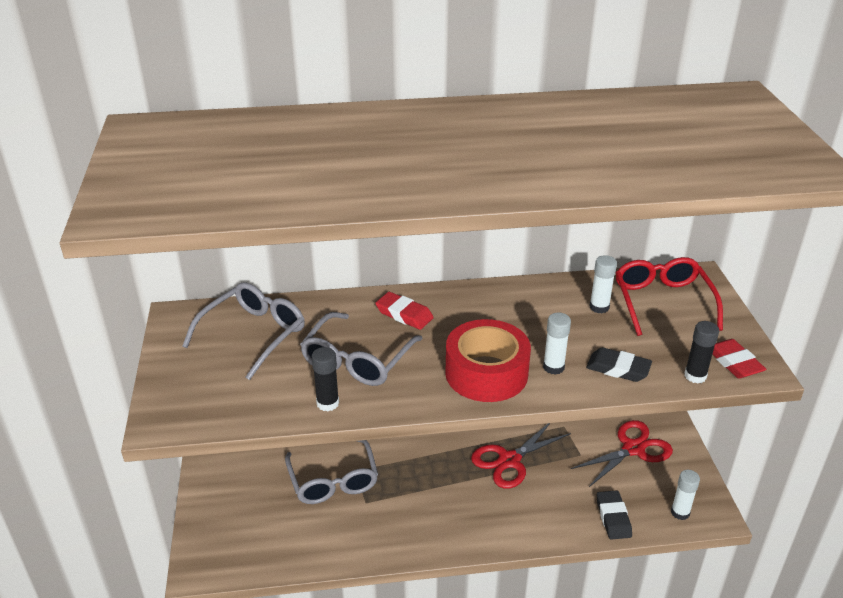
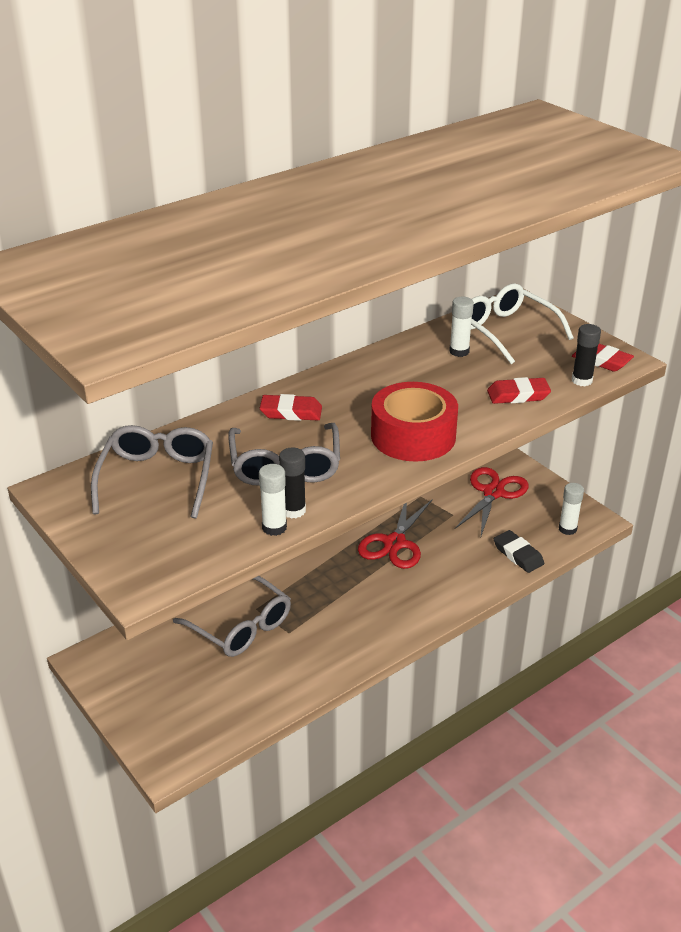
camera: 30 degrees left, 0 degrees up
(553, 367) = (465, 412): white glue stick -> white glue stick (274, 527)
(618, 368) = (518, 395): black eraser -> red eraser
(662, 302) = (506, 331): red glasses -> white glasses

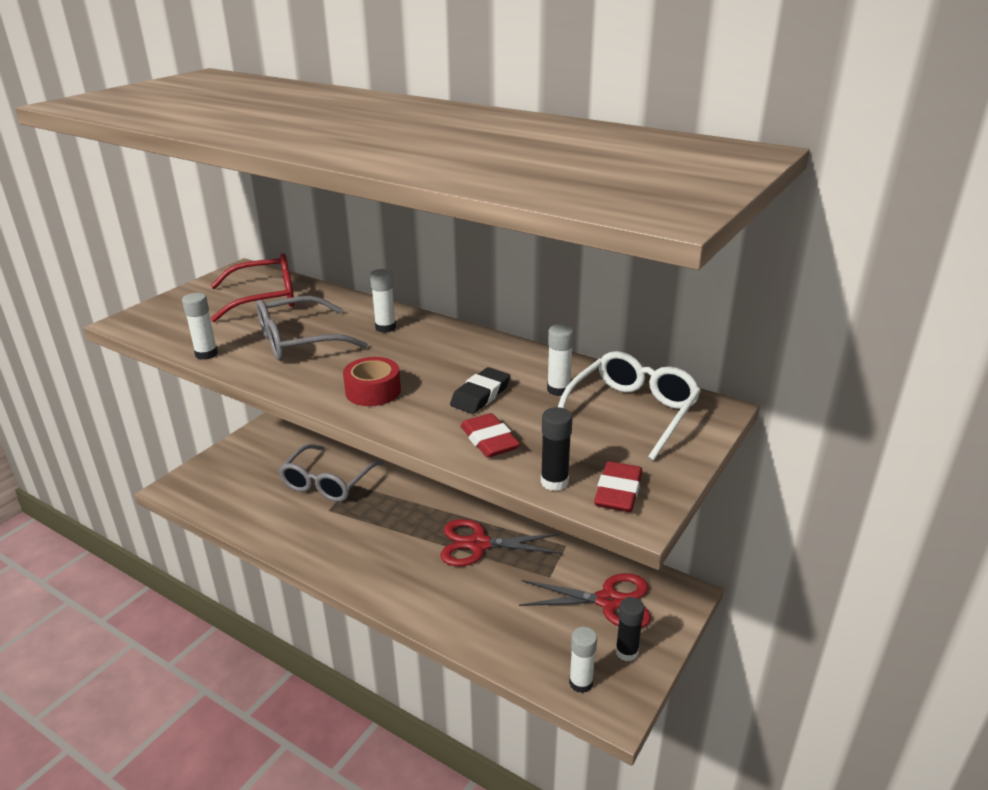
camera: 70 degrees right, 5 degrees down
(157, 478) = (265, 298): grey glasses -> red glasses
(291, 412) = (385, 327): red eraser -> white glue stick
(293, 510) = (232, 357): black glue stick -> black glue stick (626, 652)
(413, 436) = (373, 391): red tape -> red tape, size x0.61
(518, 554) = (508, 644): black eraser -> black eraser (480, 395)

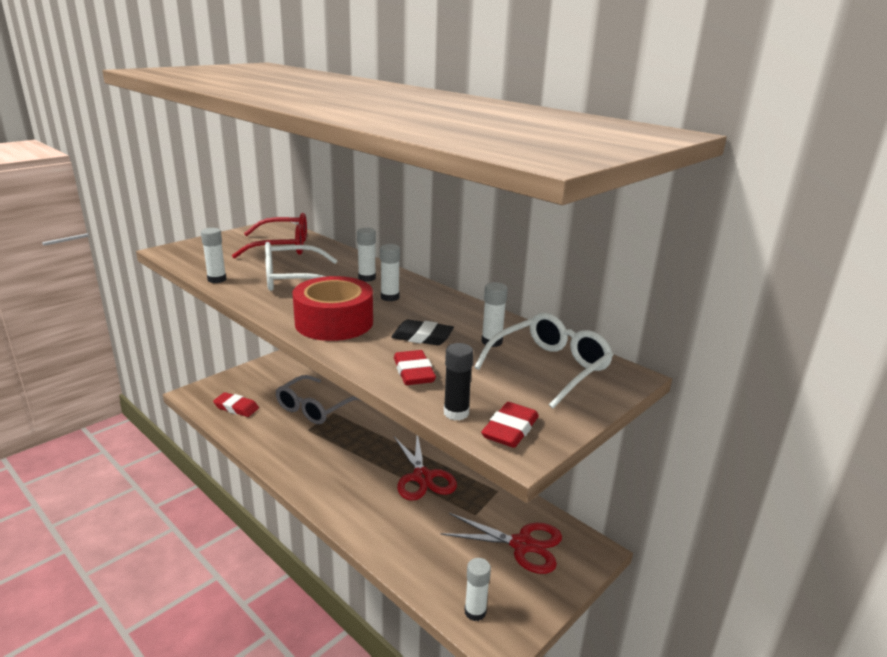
camera: 10 degrees right, 5 degrees down
(233, 497) = (236, 407): none -> red eraser
(299, 341) = (293, 279): grey glasses -> white glasses
(373, 391) = (334, 322): red tape -> red tape, size x1.64
(423, 349) = (390, 297): none -> white glue stick
(478, 544) = (422, 477): red scissors -> red scissors turned 120 degrees counterclockwise
(480, 395) = (422, 337): black eraser -> black eraser turned 60 degrees clockwise
(626, 652) = (525, 592): black glue stick -> none

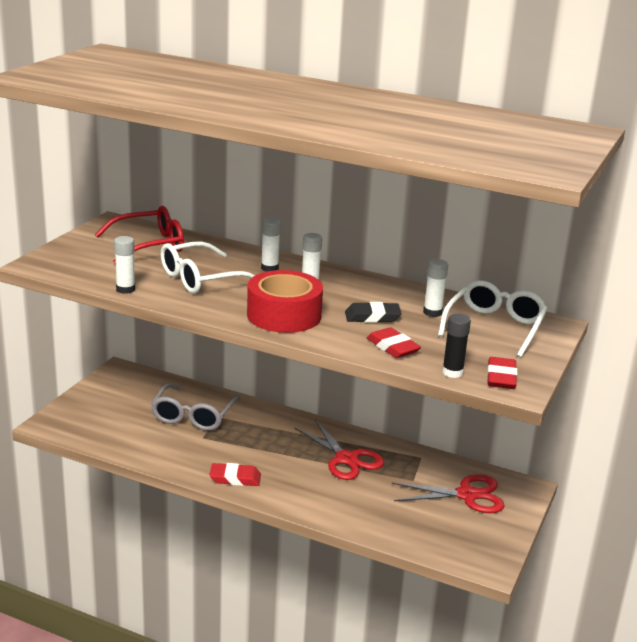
camera: 20 degrees left, 0 degrees up
(236, 407) = (109, 430): red eraser -> red eraser (235, 478)
(475, 612) = (458, 550): white glue stick -> none

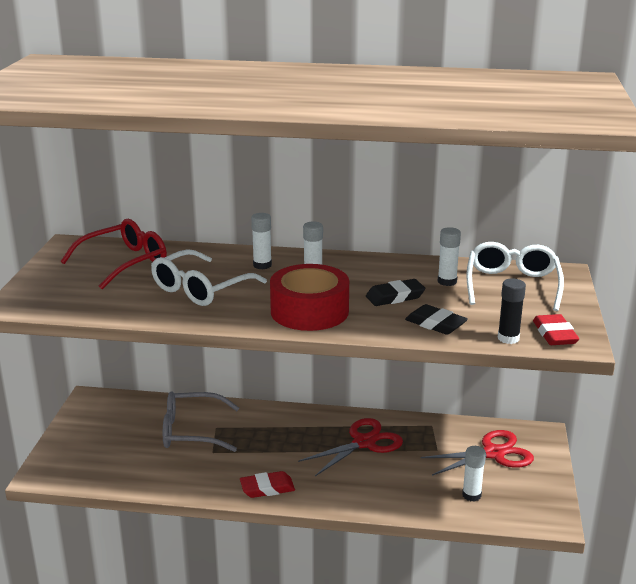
camera: 15 degrees left, 0 degrees up
(125, 289) = (129, 314): white glue stick -> white glue stick (471, 495)
(193, 416) = (191, 431): grey glasses -> grey glasses turned 90 degrees clockwise
(346, 459) = (364, 443): red scissors -> red scissors turned 75 degrees counterclockwise
(392, 347) = (435, 324): red eraser -> black eraser

